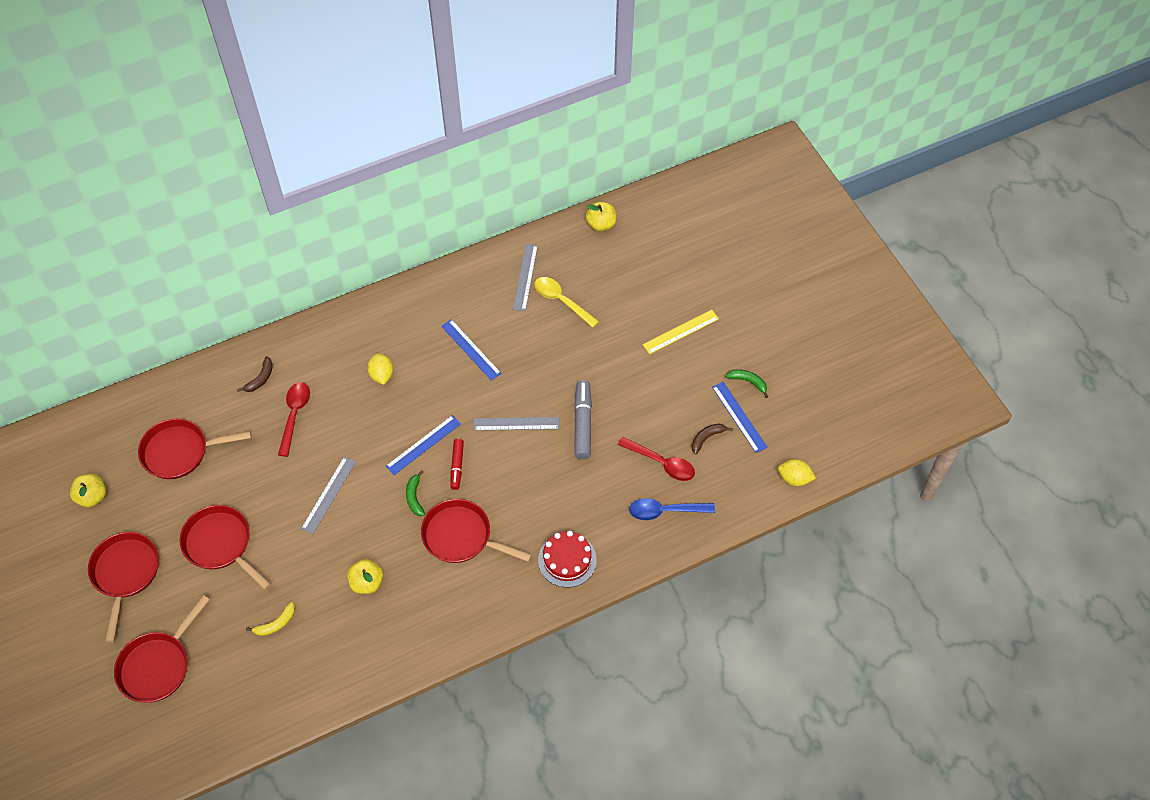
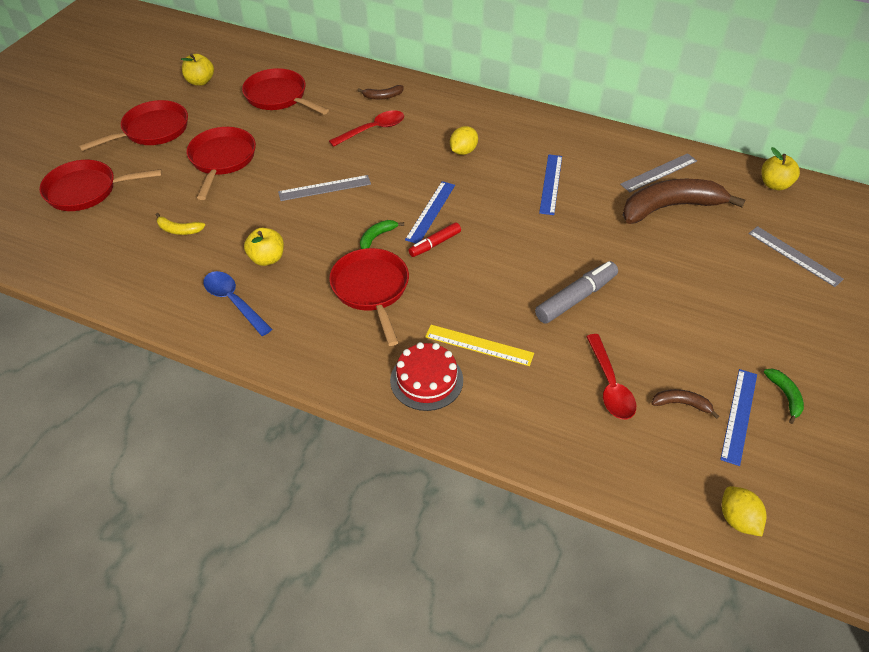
camera: 50 degrees right, 10 degrees down
(423, 445) = (430, 212): blue ruler -> blue ruler turned 75 degrees counterclockwise
(516, 423) = (520, 255): grey ruler -> grey ruler (794, 256)
(561, 301) = (670, 207): yellow spoon -> brown banana
(665, 511) = (563, 424): blue spoon -> blue spoon (234, 302)
(680, 332) = (759, 306): yellow ruler -> yellow ruler (479, 345)

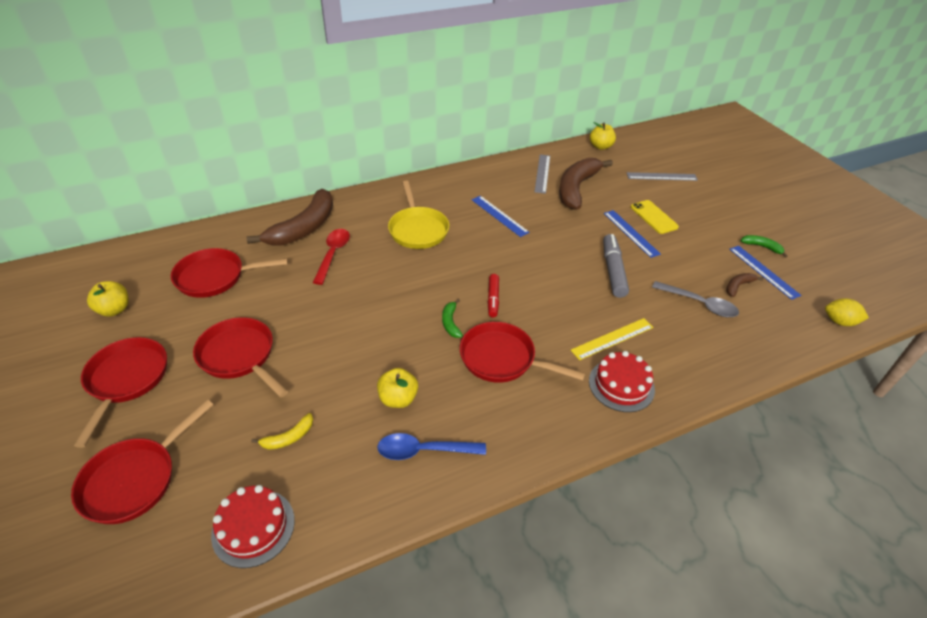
camera: 50 degrees left, 5 degrees down
(99, 263) = (253, 527): none -> red cake
(324, 188) = (361, 317): grey ruler -> none
(383, 96) = (304, 227): brown banana -> brown banana, size x2.33
(430, 212) = (458, 281): blue ruler -> blue ruler (631, 233)
(463, 151) = (418, 229): yellow lemon -> yellow pan
(610, 385) = (699, 304): red spoon -> grey spoon
(708, 285) = (653, 217): none -> yellow phone

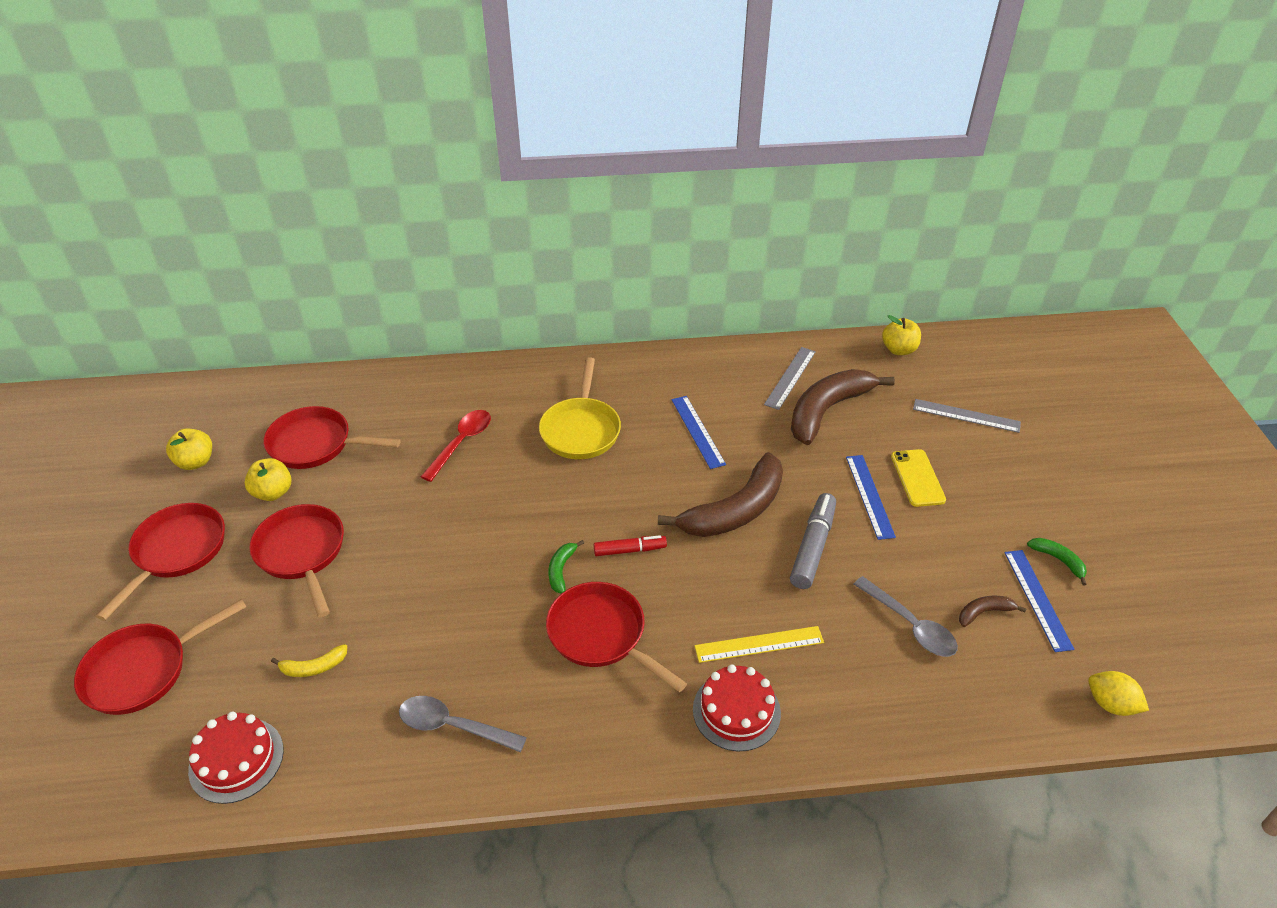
camera: 20 degrees right, 0 degrees up
(304, 227) = (443, 398): brown banana -> brown banana (735, 510)
(398, 399) = (453, 653): yellow apple -> yellow apple (273, 492)
(424, 450) = (453, 726): blue spoon -> grey spoon
(493, 299) = (630, 550): red marker -> red marker turned 120 degrees counterclockwise

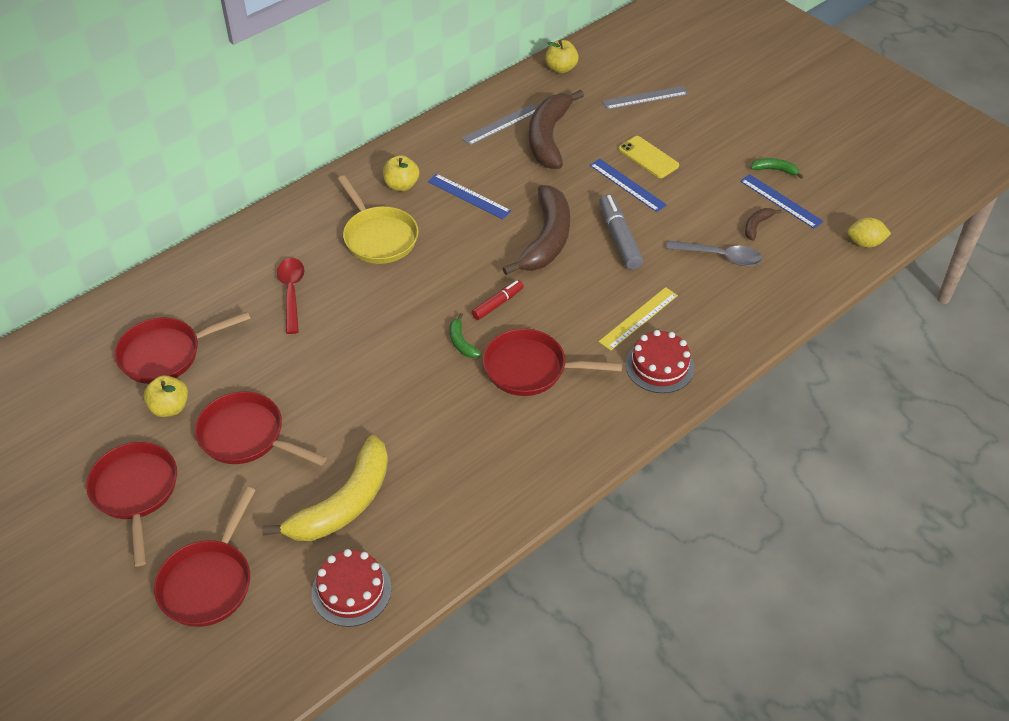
camera: 35 degrees left, 5 degrees up
(195, 462) = (69, 421): yellow apple -> yellow apple (401, 185)
(314, 667) = (344, 503): yellow banana -> yellow banana, size x2.33
(453, 726) = (485, 480): grey spoon -> none
(790, 377) = (501, 124): grey ruler -> grey ruler turned 60 degrees clockwise

